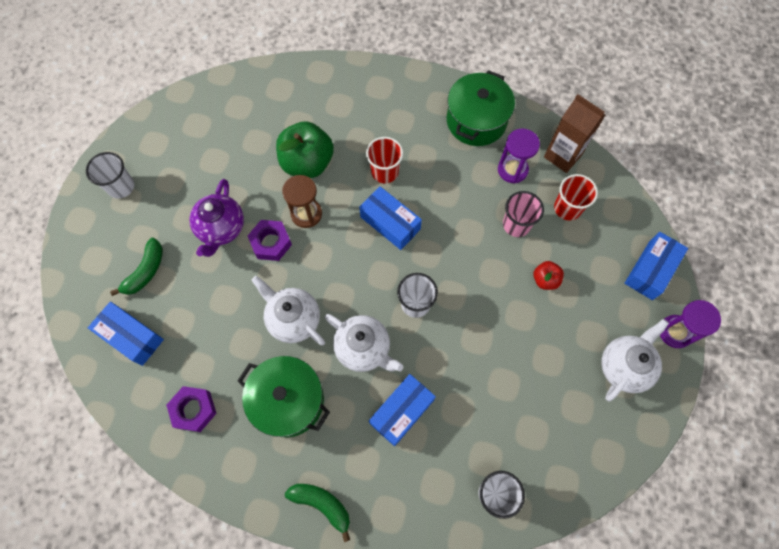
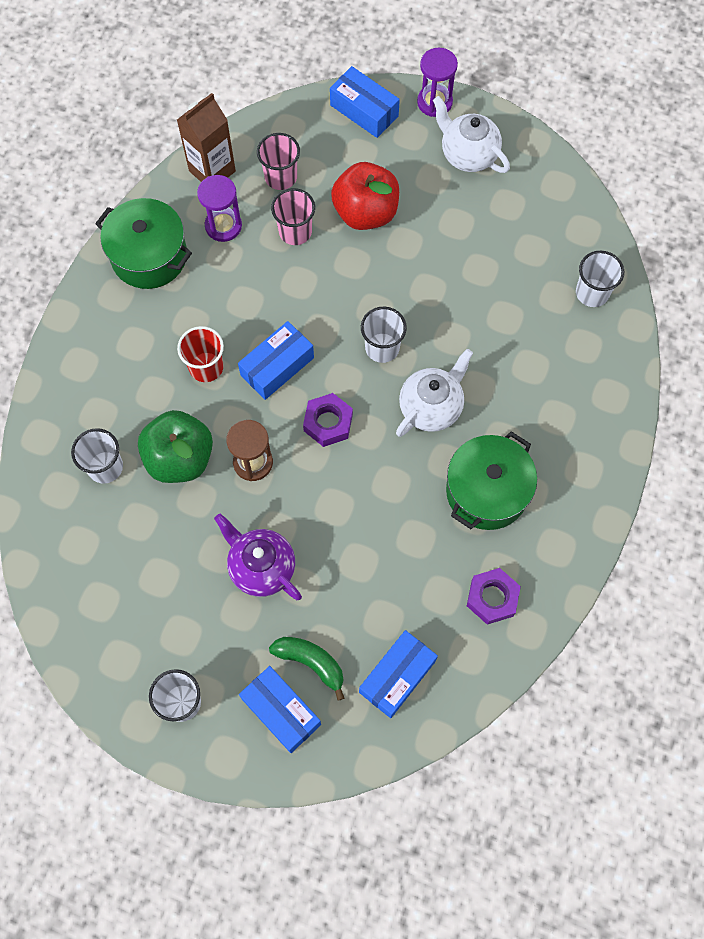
camera: 85 degrees left, 0 degrees up
(221, 229) = (261, 567): purple teapot -> purple teapot turned 150 degrees counterclockwise
(271, 243) = (288, 506): purple nut -> purple nut (328, 423)
(293, 319) = (390, 482): white teapot -> none
(298, 115) = (105, 467): none -> white cup
(322, 504) = (600, 460): green banana -> none
(401, 411) = (505, 373): blue box -> blue box (281, 711)
(545, 279) = (365, 212): red apple -> red apple, size x2.04
(567, 208) = (281, 177): red cup -> pink cup

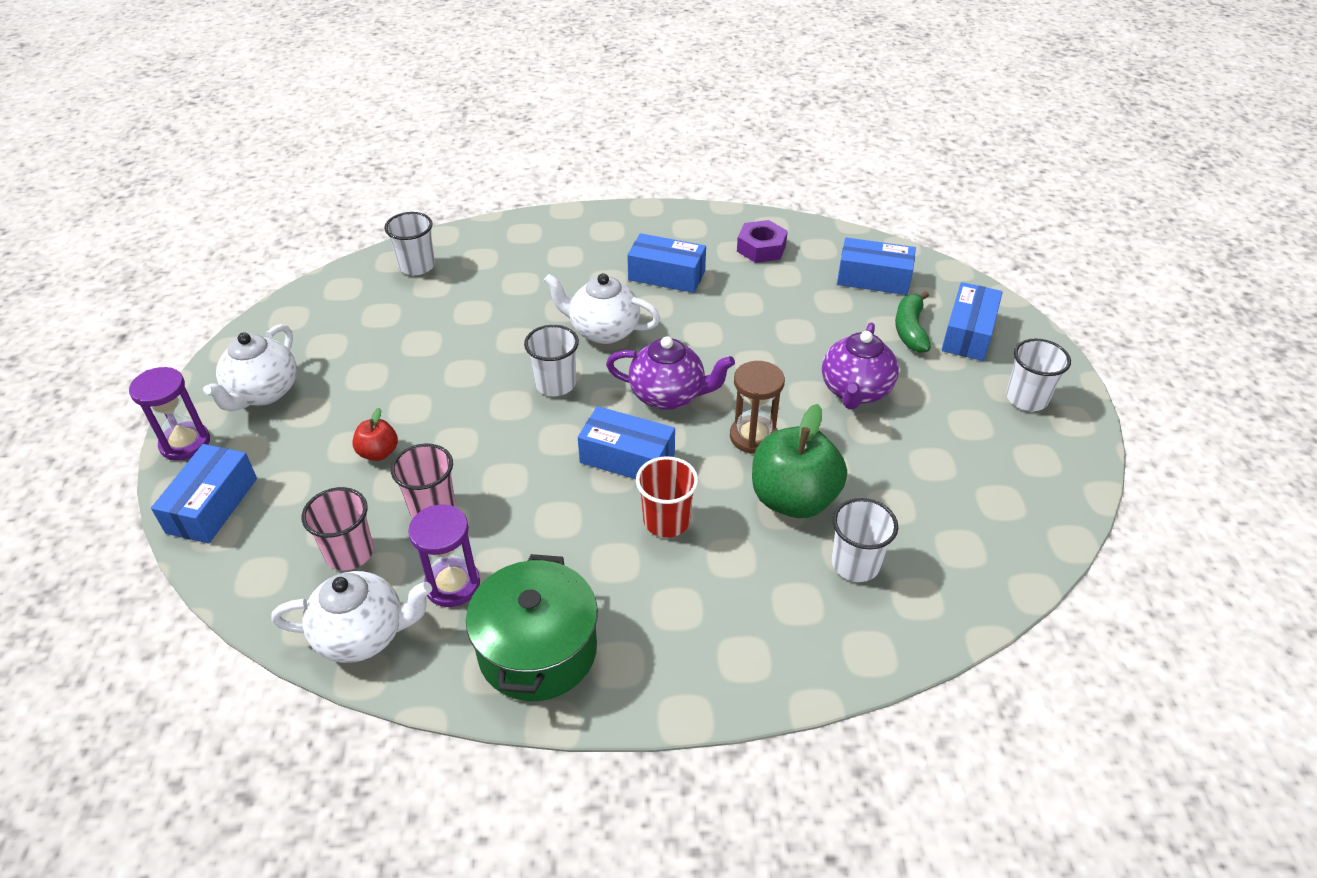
camera: 115 degrees left, 25 degrees down
(212, 171) = (363, 635): brown carton -> white teapot
(328, 423) = (668, 395): purple nut -> purple teapot
(365, 212) = (378, 453): red apple -> red apple, size x0.49
(486, 491) = (666, 275): green pot -> blue box

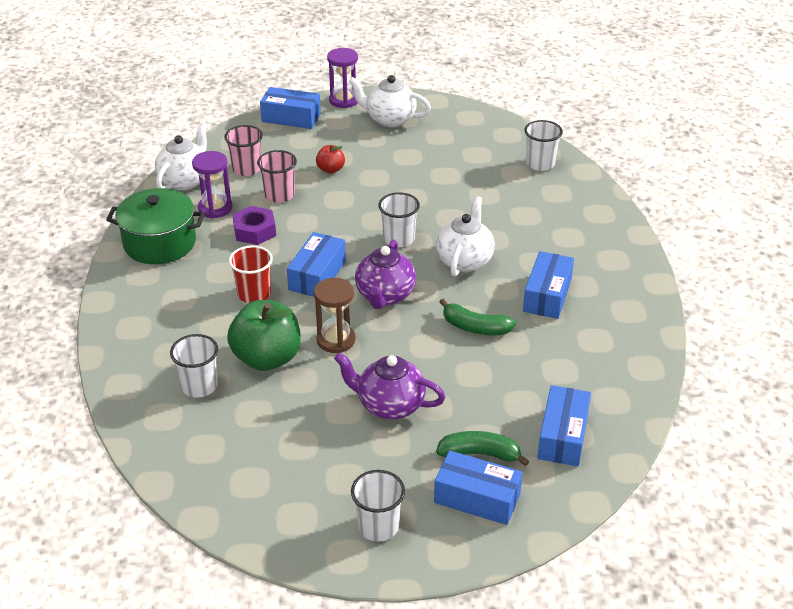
camera: 90 degrees right, 5 degrees down
(363, 635) = (185, 180): white teapot -> white teapot turned 150 degrees counterclockwise
(722, 326) = (475, 327): none -> green banana
(761, 248) = (602, 358): purple nut -> purple nut (255, 231)

